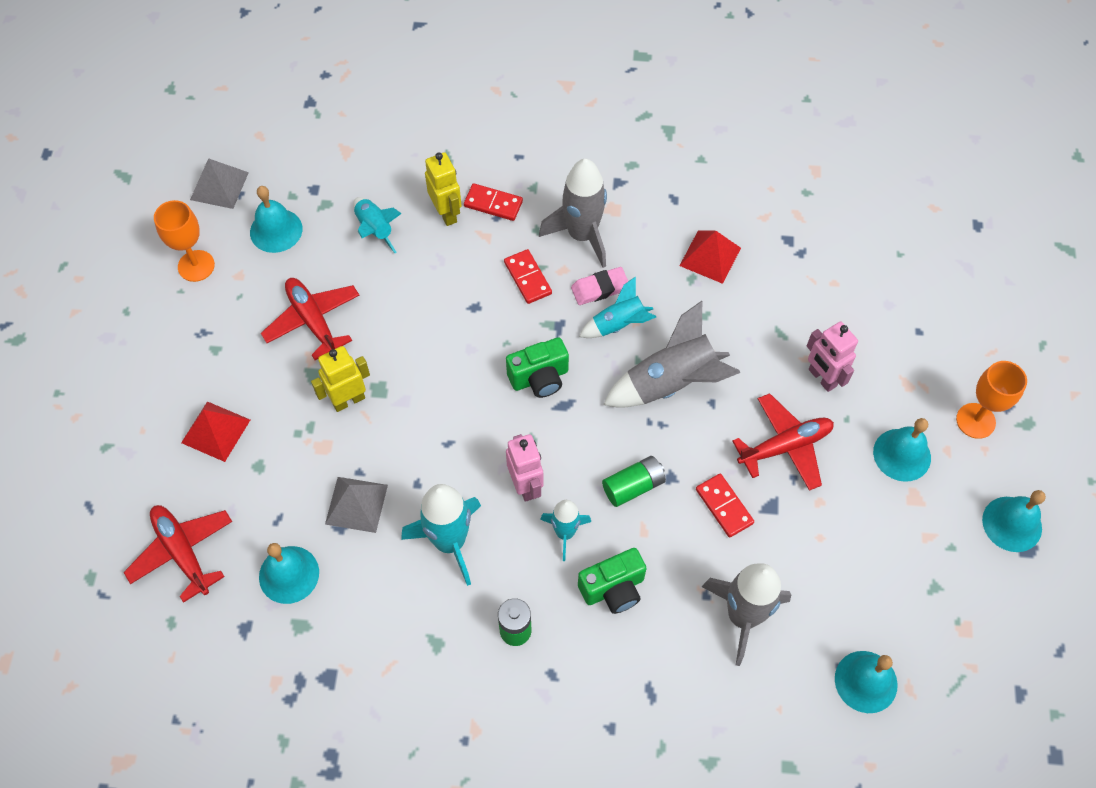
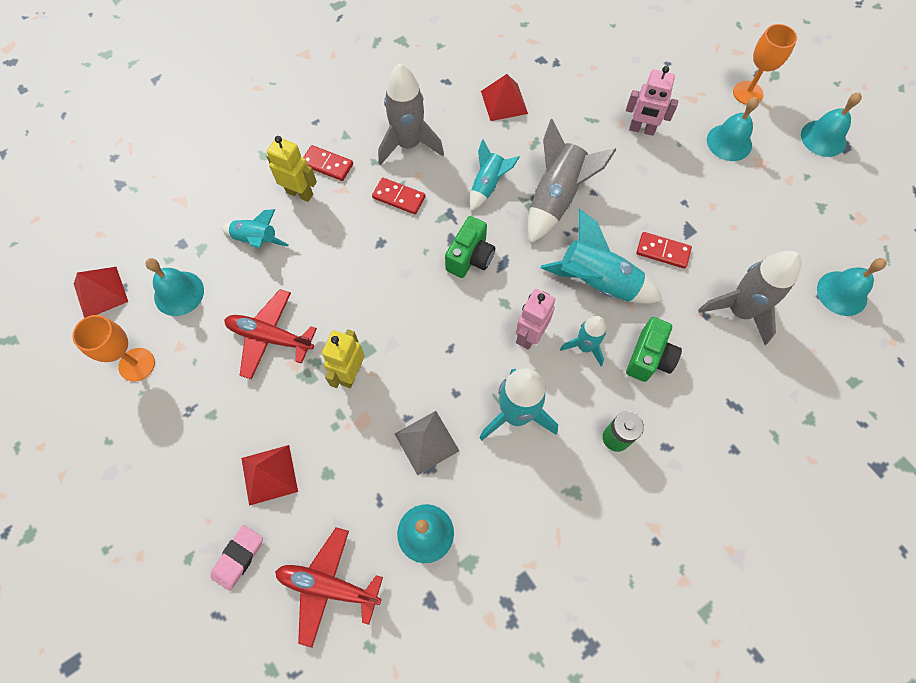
camera: 40 degrees left, 5 degrees up
(219, 186) = (100, 292): grey pyramid -> red pyramid
(493, 204) = (327, 164): red domino -> red domino turned 45 degrees clockwise
(526, 485) = (529, 335): pink robot -> pink robot turned 90 degrees counterclockwise
(600, 288) = (453, 171): pink eraser -> pink eraser (238, 557)
(633, 486) = (597, 282): green battery -> turquoise rocket
(785, 446) = (661, 187): red plane -> none

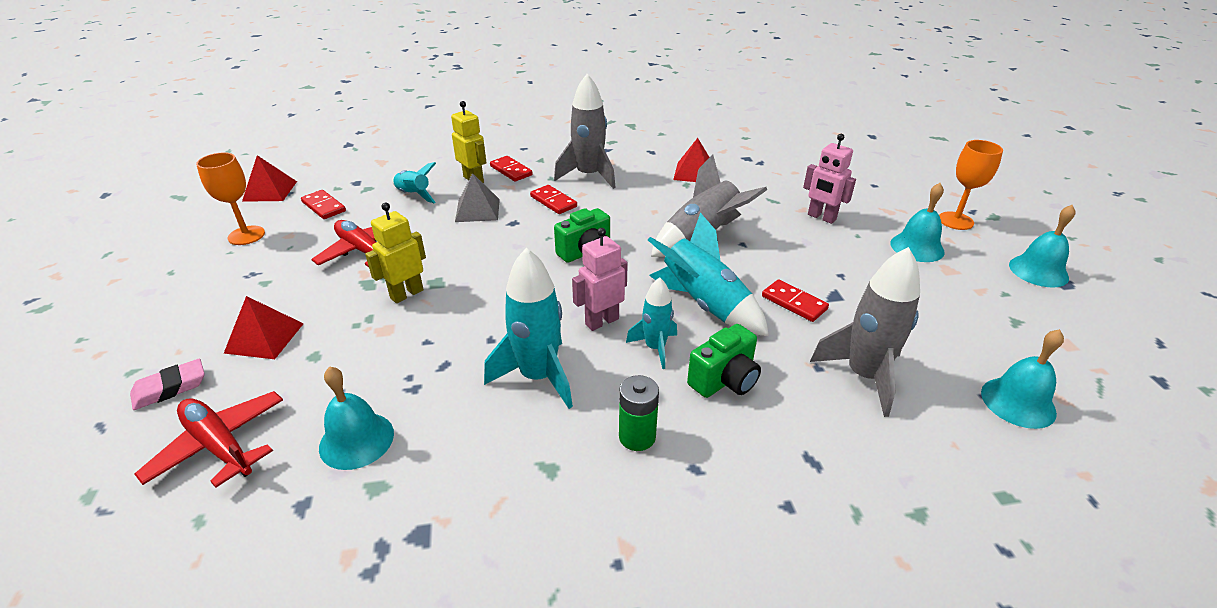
camera: 25 degrees right, 30 degrees down
(179, 293) = (323, 207): turquoise bell -> red domino
(426, 442) = (428, 366): grey pyramid -> grey pyramid (477, 210)
(488, 185) = (640, 214): turquoise rocket -> none

